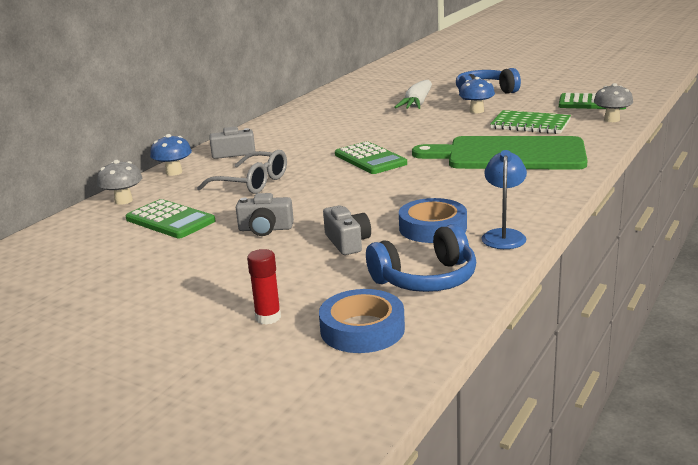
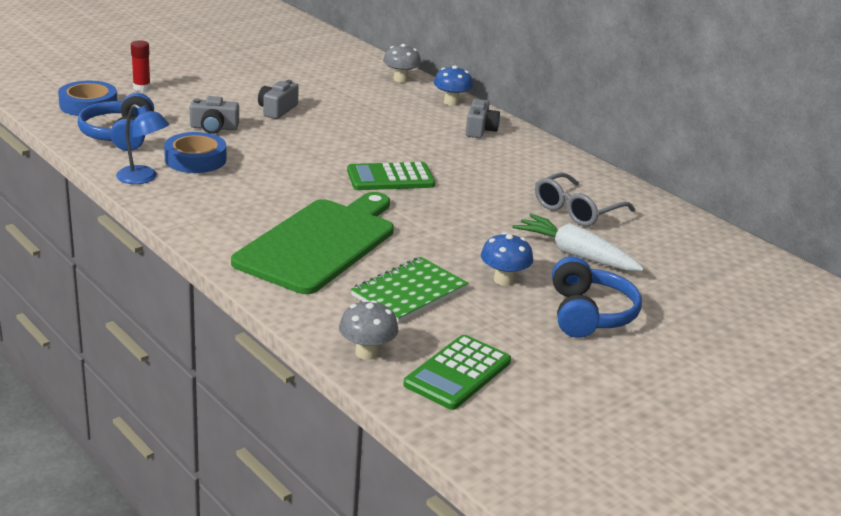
camera: 105 degrees right, 5 degrees up
(170, 220) = (337, 87): green calculator -> none
(252, 183) = (386, 123): grey glasses -> grey glasses (576, 210)

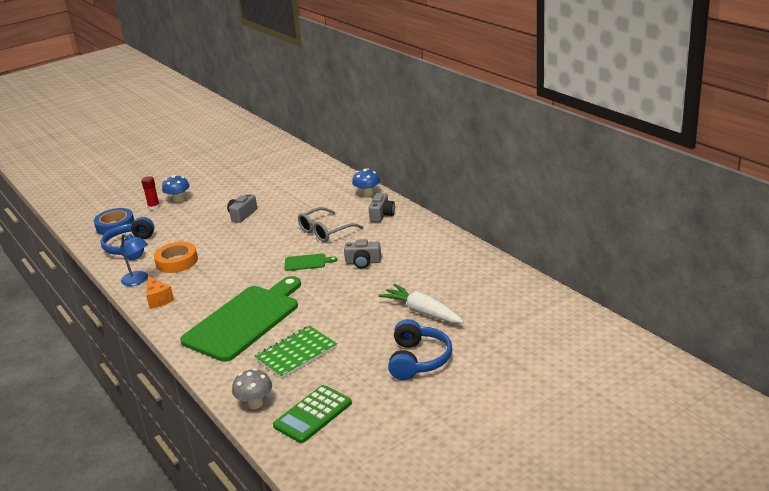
camera: 10 degrees right, 0 degrees up
(180, 206) = (158, 300): none -> orange cheese
(195, 159) = (177, 261): blue tape -> orange tape
(214, 128) = (195, 234): grey camera -> grey camera (363, 262)
(390, 178) = (307, 262): green calculator -> green cutting board
(400, 79) = (336, 179): grey mushroom -> none
(504, 280) = (365, 338): blue mushroom -> blue mushroom (178, 199)
(576, 210) = (433, 275): grey glasses -> grey glasses (325, 231)

